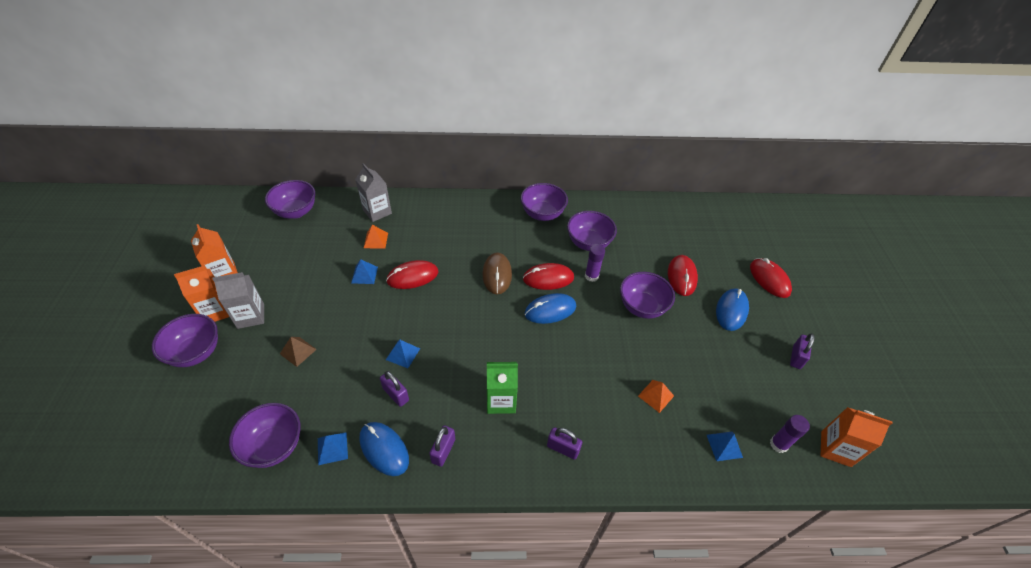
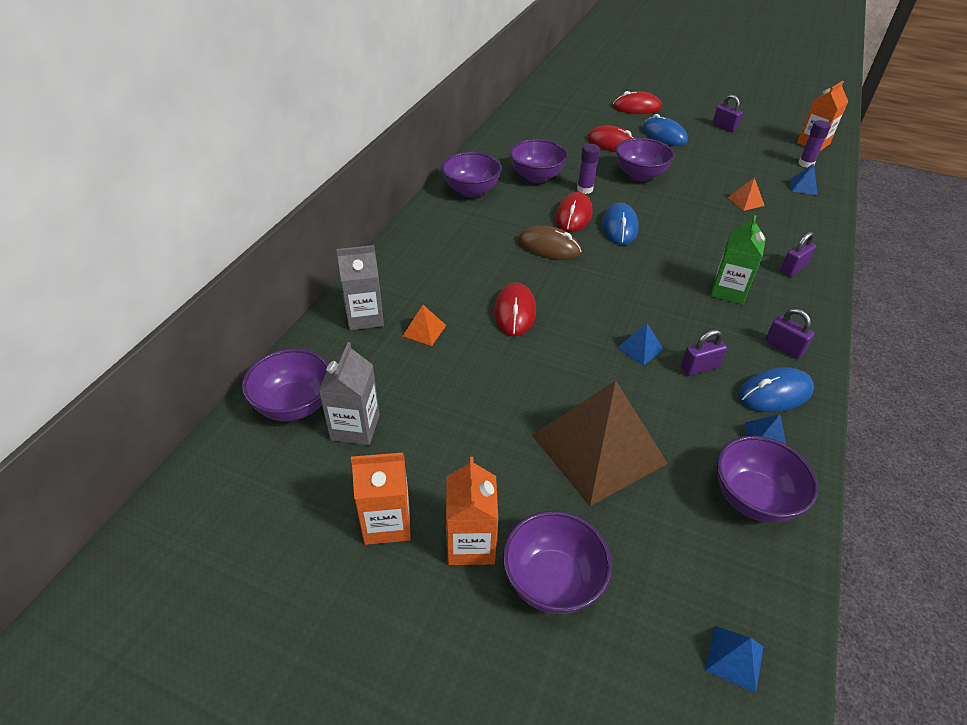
camera: 65 degrees left, 5 degrees down
(251, 316) = (504, 496): grey carton -> grey carton (355, 427)
(298, 351) = (598, 449): brown pyramid -> brown pyramid, size x2.49
(364, 275) = (486, 355): blue pyramid -> blue pyramid (734, 658)

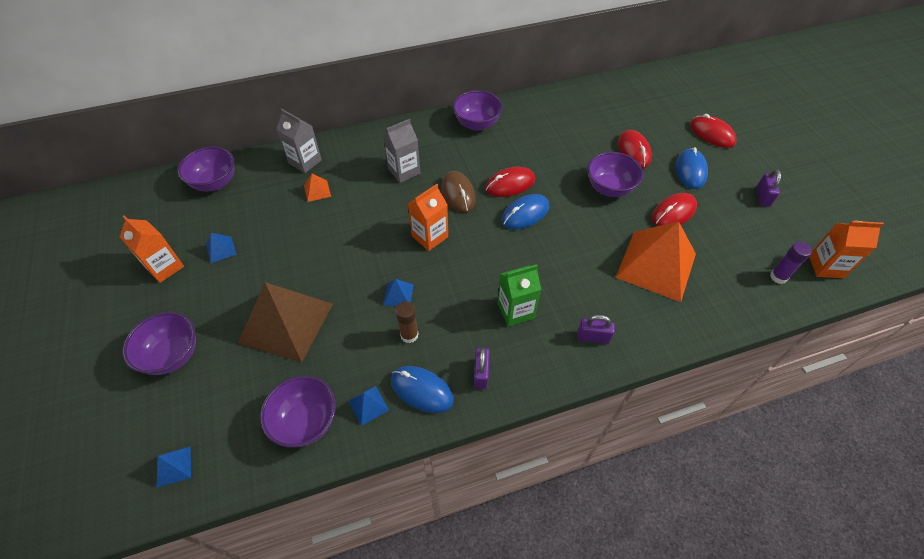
camera: 50 degrees right, 10 degrees up
(355, 427) = (218, 214): grey carton -> grey carton (404, 171)
(470, 543) = (174, 307): orange carton -> orange carton (430, 236)
(514, 312) = (373, 217): red mouse -> red mouse (673, 212)
(536, 177) = (534, 141): purple bowl -> none
(584, 189) = (550, 171): purple glue stick -> none
(699, 367) = (409, 335): purple padlock -> brown glue stick
(745, 201) = (656, 265): orange pyramid -> orange pyramid, size x2.49
(803, 187) = (733, 292): blue pyramid -> blue pyramid (221, 249)

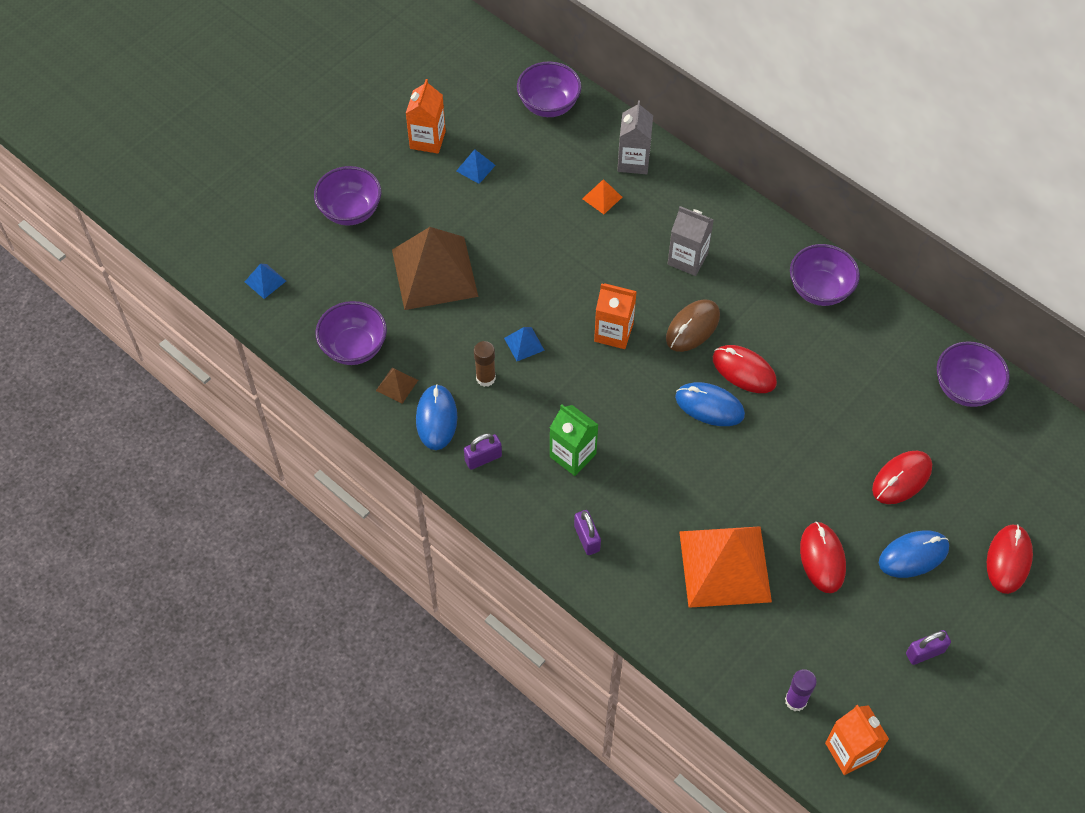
camera: 60 degrees right, 5 degrees up
(368, 405) = (397, 385): blue pyramid -> brown pyramid
(609, 188) = (814, 476): purple bowl -> purple bowl (965, 388)
(673, 212) = (822, 558): red mouse -> red mouse turned 60 degrees clockwise

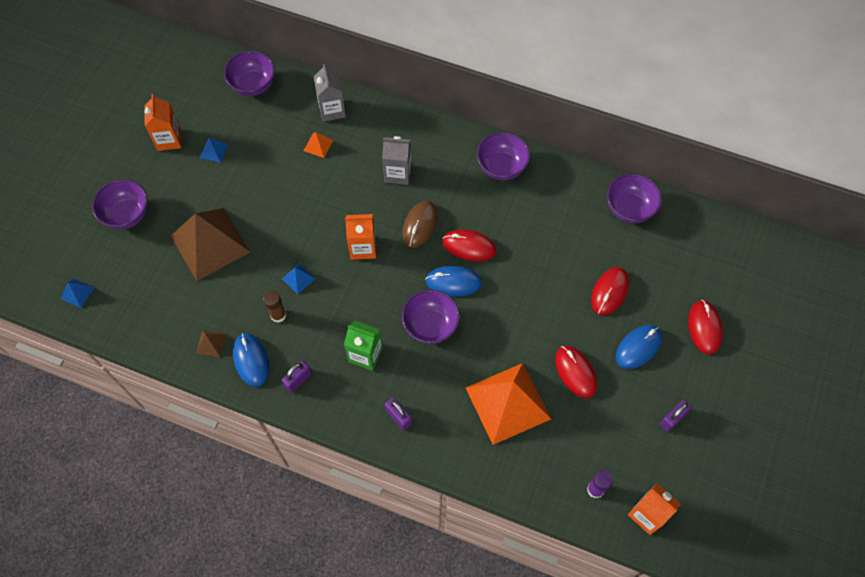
camera: 20 degrees left, 5 degrees up
(354, 347) = (167, 324): purple bowl -> purple bowl (430, 326)

